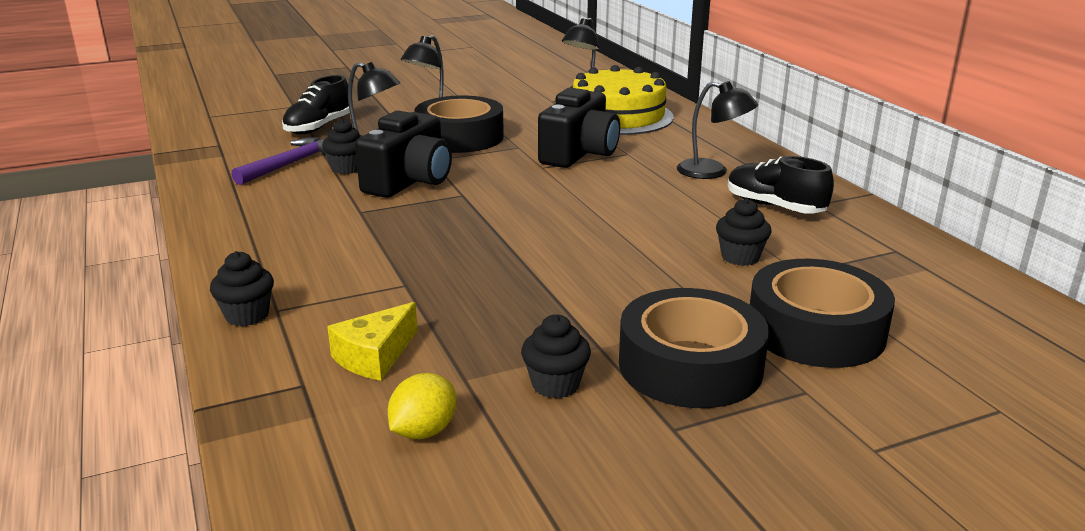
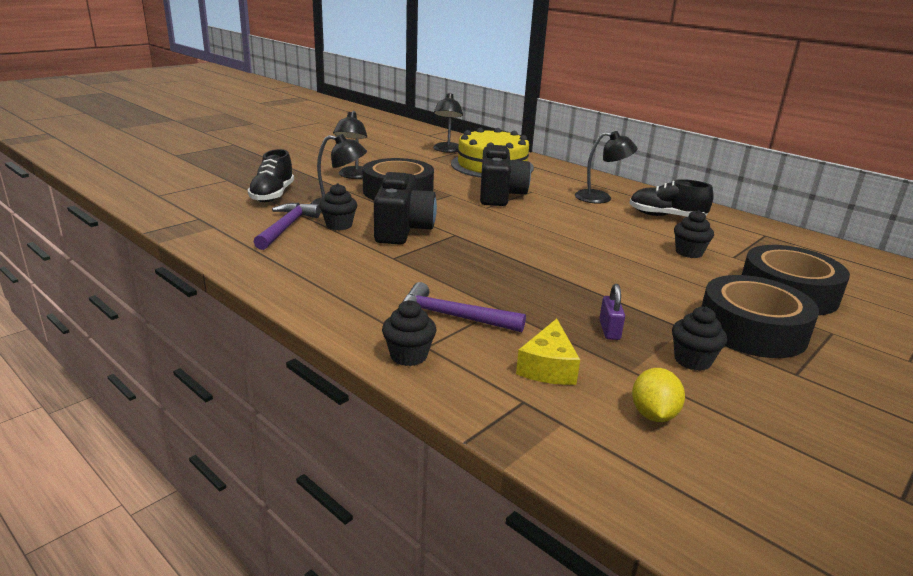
camera: 25 degrees left, 0 degrees up
(342, 284) = (452, 317): none -> purple hammer
(500, 331) = (609, 330): none -> purple padlock

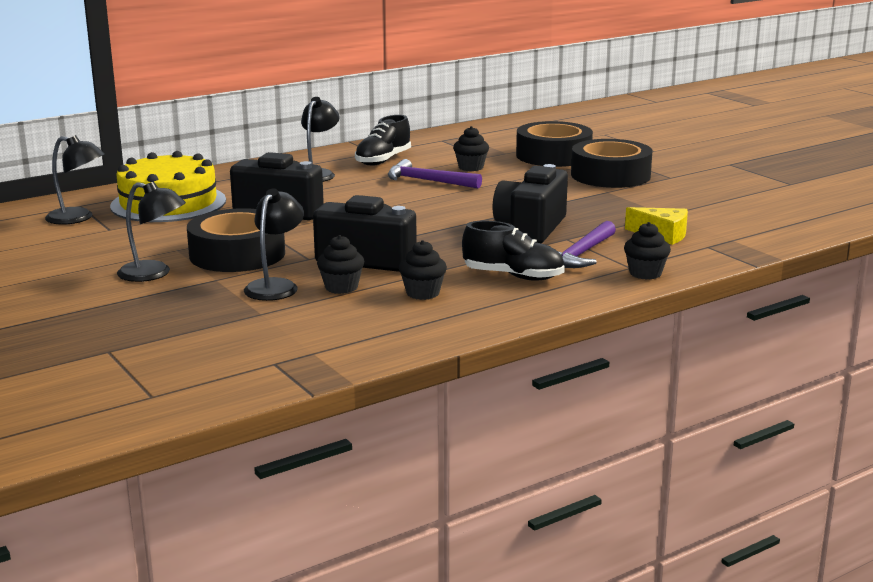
camera: 75 degrees left, 5 degrees down
(272, 195) = (204, 321): black shoe -> black shoe (513, 276)
(286, 227) = (335, 313): purple hammer -> purple hammer (428, 181)
(520, 289) = (531, 228): none -> black camera
(609, 330) = (608, 211): purple padlock -> none
(653, 415) = (720, 217): yellow lemon -> none
(692, 360) = (653, 197): black cupcake -> black cupcake (422, 293)

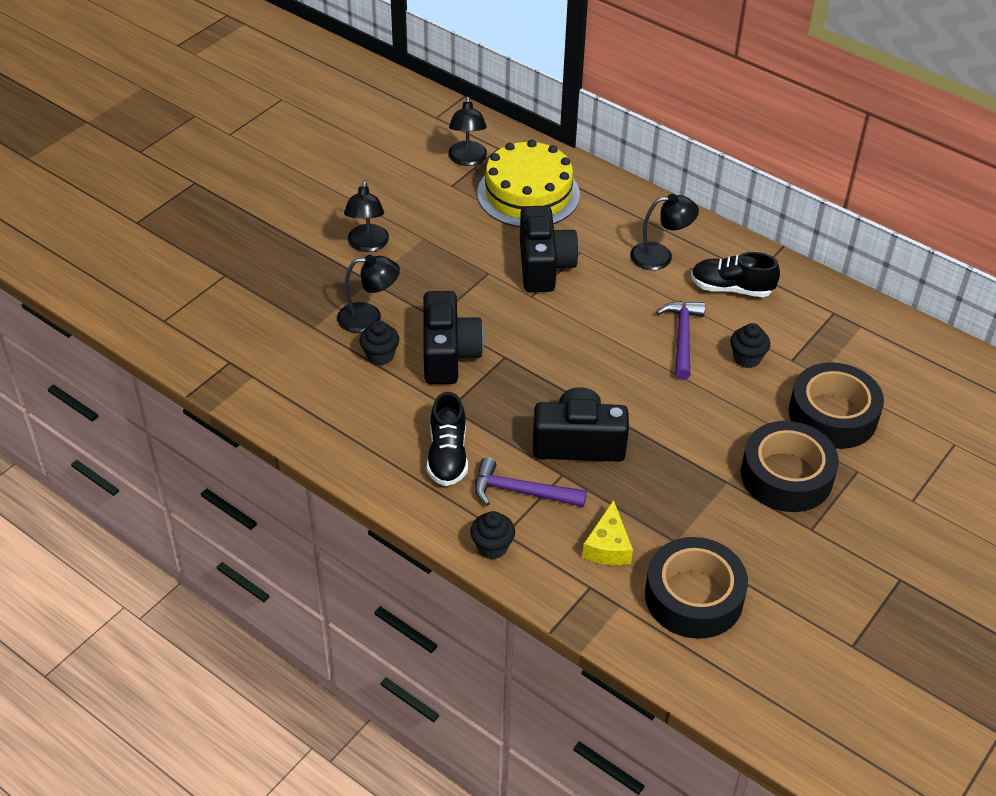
camera: 70 degrees right, 25 degrees up
(237, 254) = (427, 274): black tape -> black tape (694, 596)
(422, 293) = (386, 407): black cupcake -> none

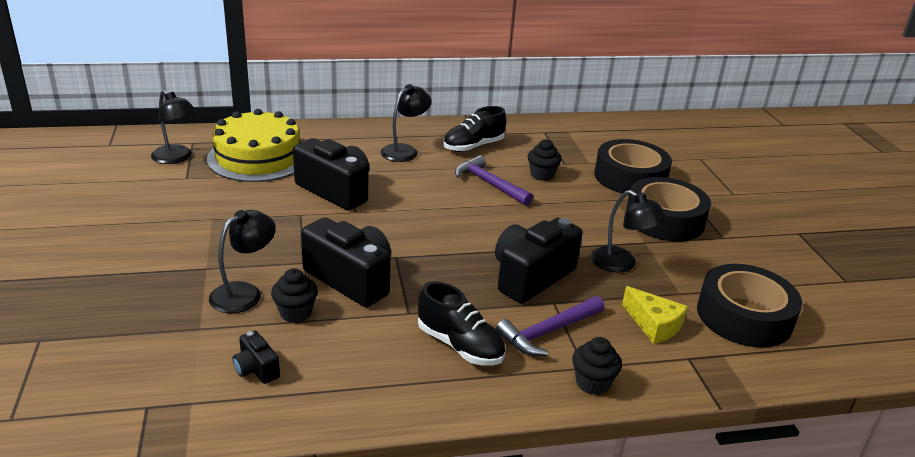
camera: 50 degrees left, 15 degrees down
(310, 380) = (256, 369): none -> black camera
(367, 245) = (166, 246): black lamp -> black lamp (621, 264)

